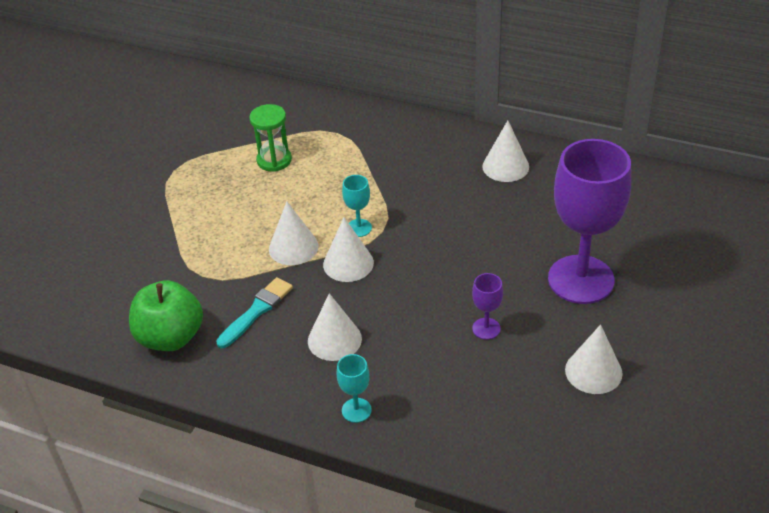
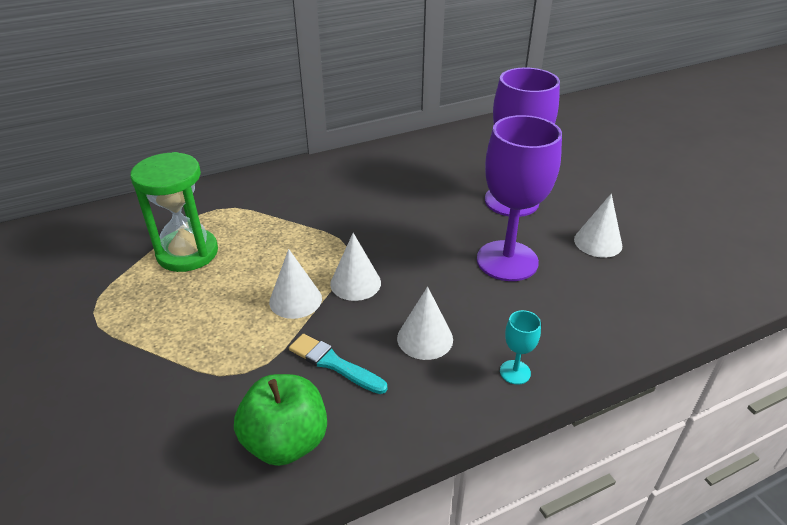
camera: 50 degrees left, 5 degrees down
(256, 311) = (334, 364): turquoise brush -> turquoise brush turned 45 degrees counterclockwise
(274, 160) = (187, 253): green hourglass -> green hourglass, size x1.63
(359, 228) = (328, 256): turquoise goblet -> none
(486, 328) = (507, 261): purple goblet -> purple goblet, size x2.42
(505, 166) = (371, 168): white cone -> none

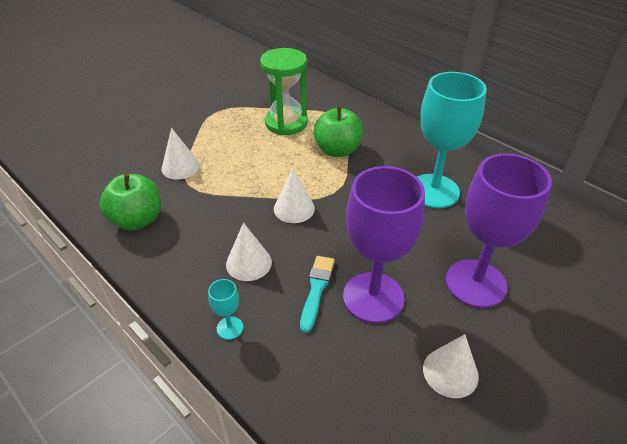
camera: 70 degrees right, 5 degrees up
(277, 226) = (337, 150): none -> green apple
(295, 300) = (262, 184): white cone -> white cone (180, 167)
(334, 364) = (207, 221): turquoise brush -> turquoise brush (316, 289)
(387, 186) = (434, 191): none -> turquoise goblet

